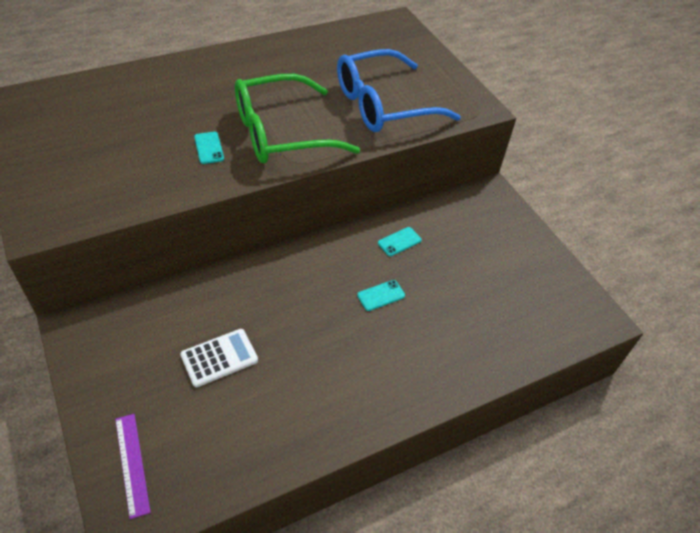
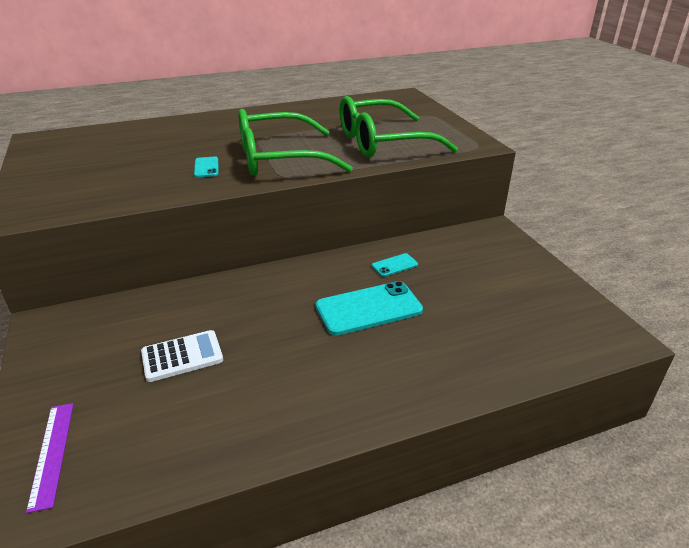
camera: 10 degrees right, 15 degrees down
(381, 295) = (368, 308): turquoise phone -> turquoise phone, size x2.06
(383, 105) = (382, 142): blue glasses -> green glasses

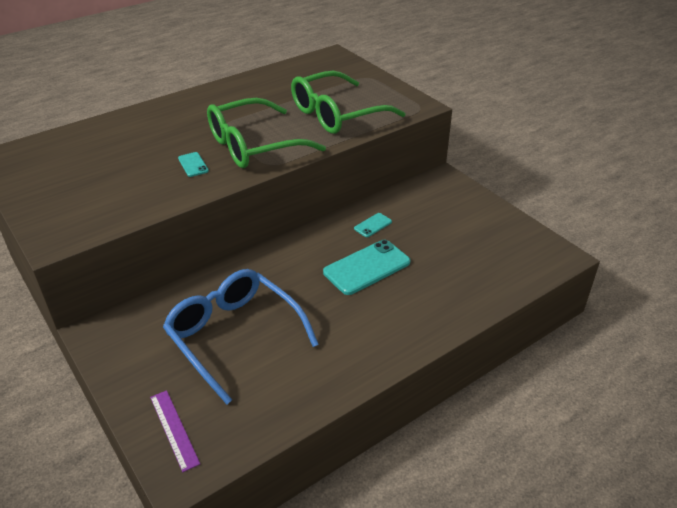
camera: 15 degrees left, 5 degrees up
(182, 356) = (234, 336): white calculator -> blue glasses

